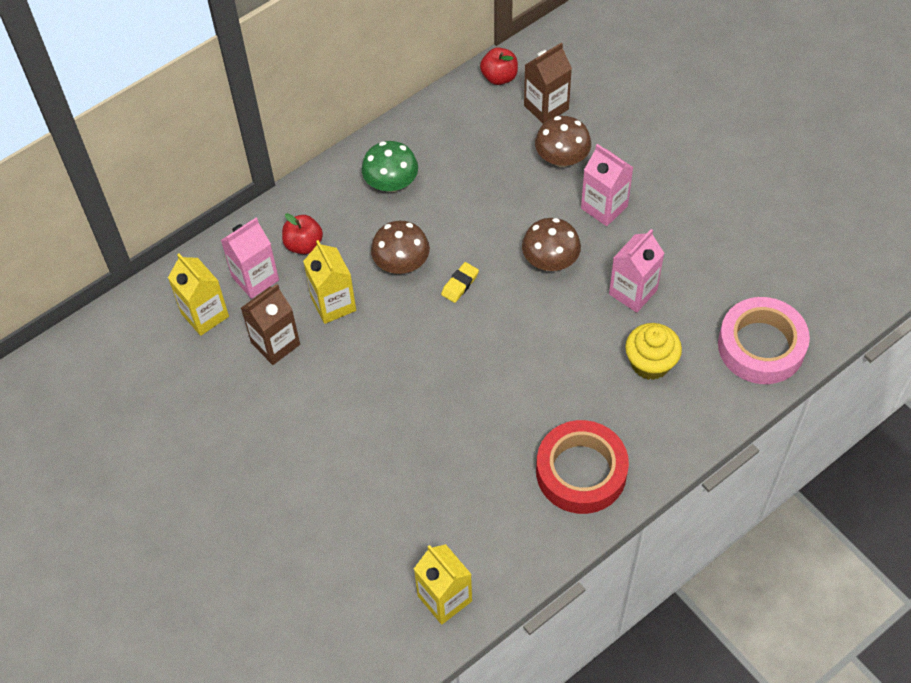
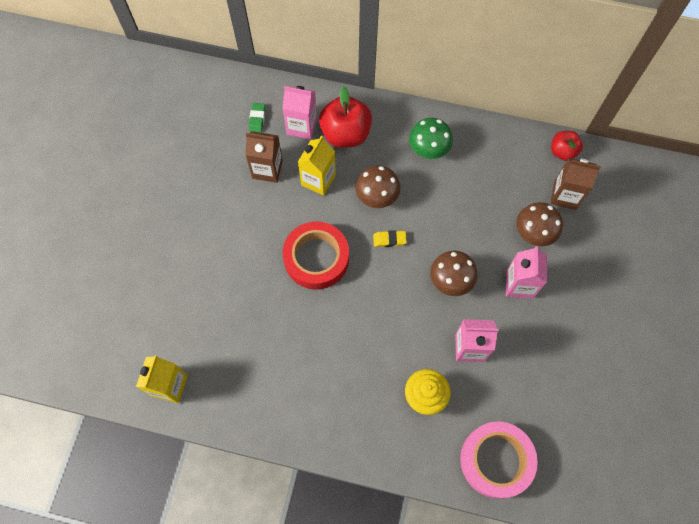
camera: 50 degrees right, 10 degrees up
(205, 315) = (257, 119): yellow carton -> green eraser
(303, 244) = (345, 134): red apple -> red apple, size x1.72
(581, 472) = (312, 407): red tape -> red tape (316, 258)

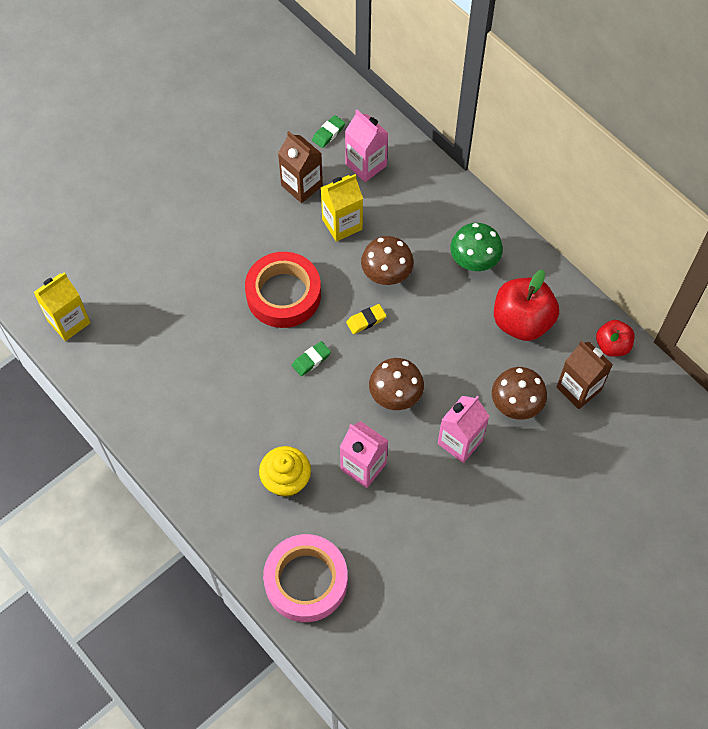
camera: 35 degrees right, 5 degrees down
(345, 134) = (402, 197): red apple -> red apple (522, 321)
(373, 294) = (311, 360): none -> green eraser
(389, 240) = (366, 320): yellow eraser -> yellow eraser turned 60 degrees counterclockwise

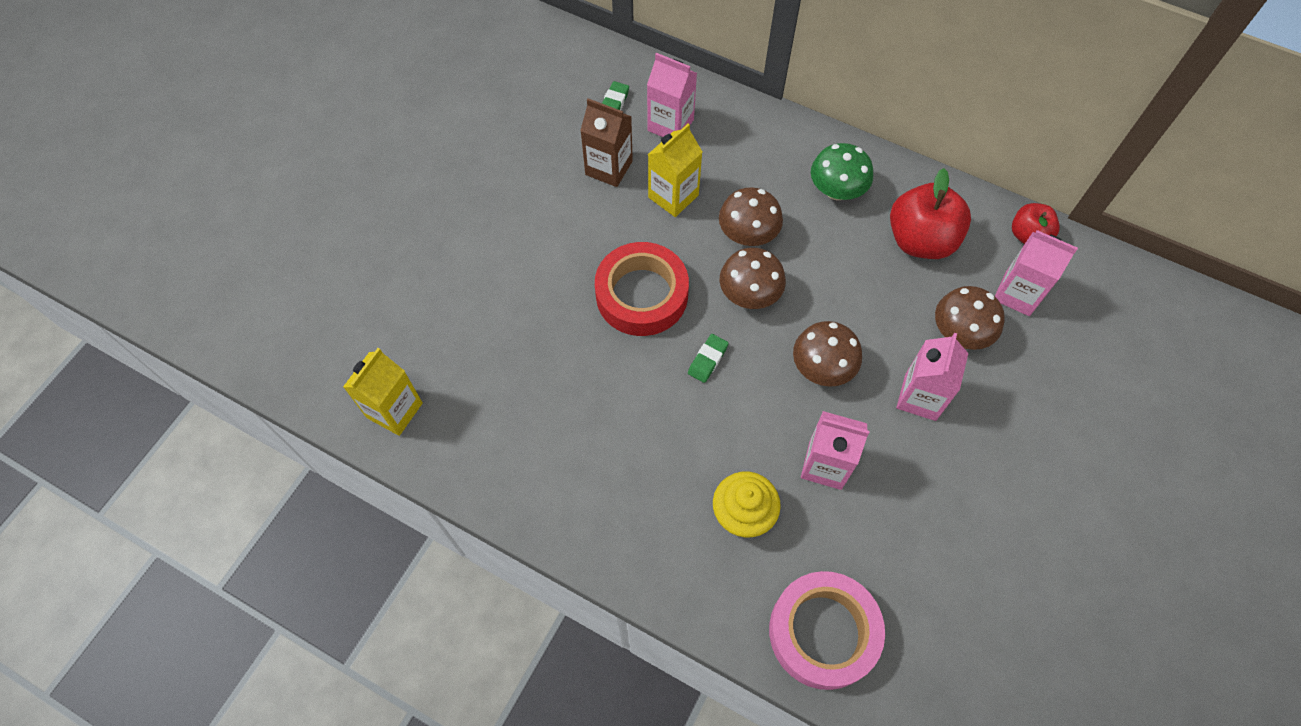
camera: 20 degrees left, 0 degrees up
(366, 320) = (749, 294): yellow eraser -> brown mushroom
(578, 388) = (1017, 294): brown carton -> pink carton

